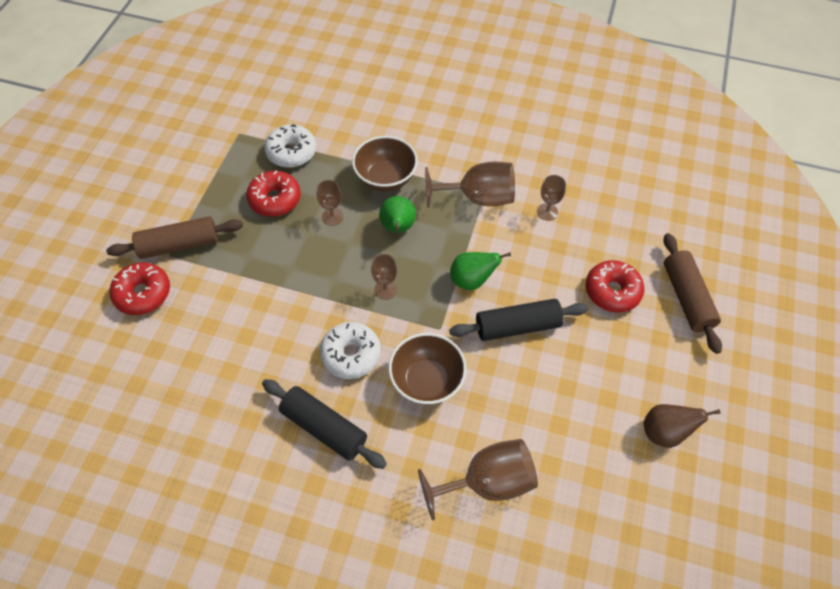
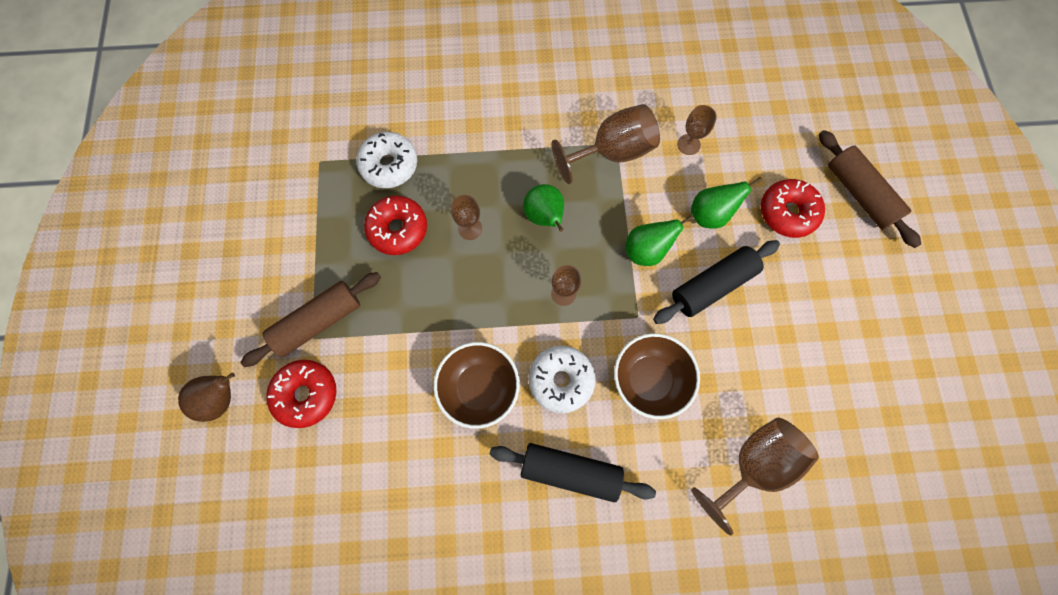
camera: 20 degrees left, 15 degrees up
(385, 178) = (506, 162): brown bowl -> brown bowl (479, 388)
(541, 271) = (710, 214): none -> green pear
(664, 432) = (893, 346): brown pear -> brown pear (222, 398)

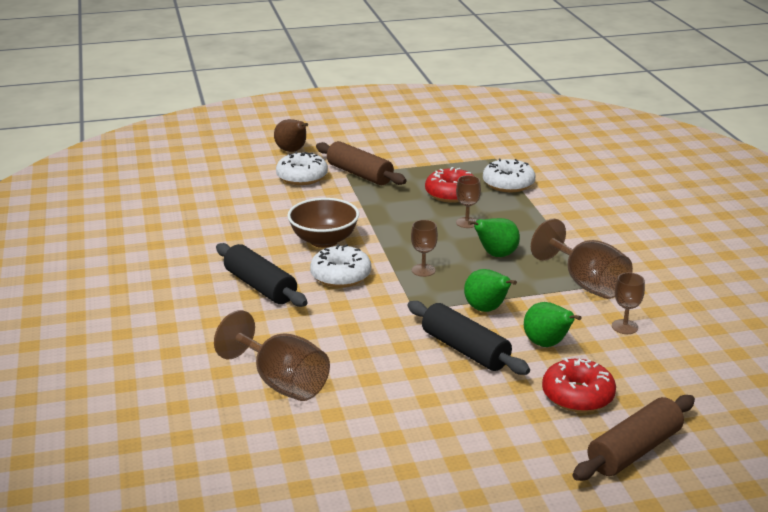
camera: 80 degrees right, 45 degrees down
(306, 394) = (302, 177): red donut -> white donut
(570, 471) = (260, 286): black rolling pin -> black rolling pin turned 45 degrees counterclockwise
(649, 379) = (353, 319): brown bowl -> none

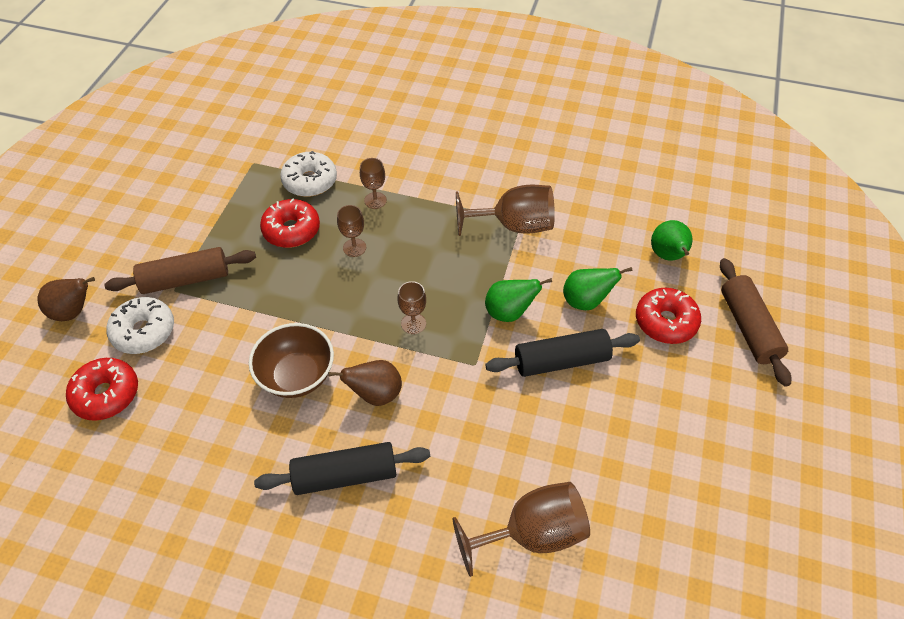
camera: 60 degrees left, 25 degrees up
(242, 184) = (106, 394): none -> red donut
(340, 276) = (375, 394): white donut -> brown pear
(496, 255) = (426, 258): green pear -> green pear (668, 256)
(624, 327) = (590, 239): brown goblet -> brown goblet (375, 200)

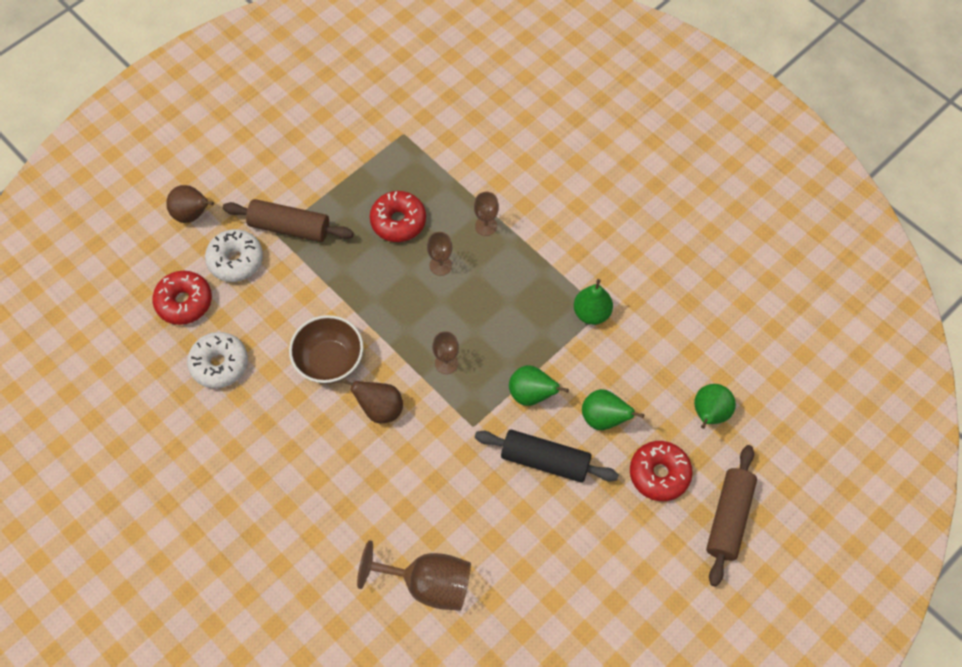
camera: 30 degrees right, 10 degrees up
(310, 181) = (441, 178): white donut -> white donut (219, 364)
(345, 475) = (320, 463): black rolling pin -> none
(514, 225) = (591, 313): brown goblet -> green pear

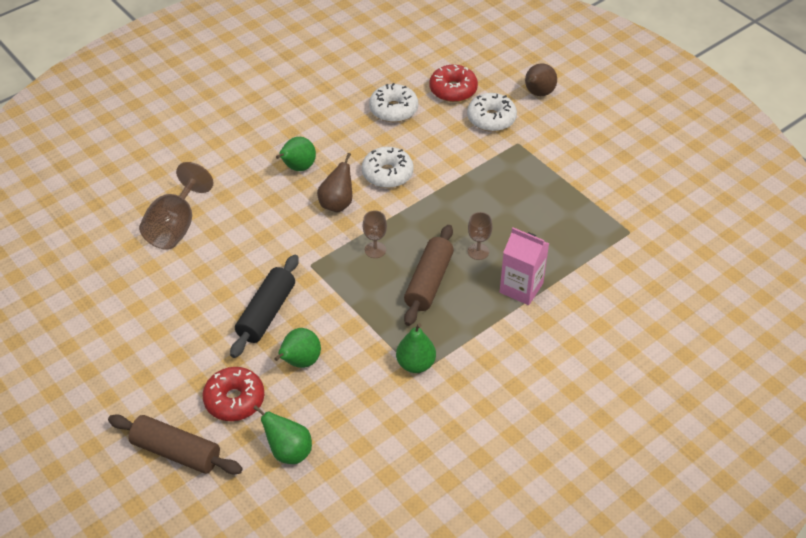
camera: 95 degrees right, 15 degrees down
(289, 227) = (523, 151): brown rolling pin -> brown rolling pin (428, 282)
(329, 361) = (387, 174): brown bowl -> white donut
(398, 221) = (528, 224): red donut -> none
(486, 226) = (521, 288): brown goblet -> pink carton
(531, 394) = (334, 308): green pear -> green pear (298, 168)

